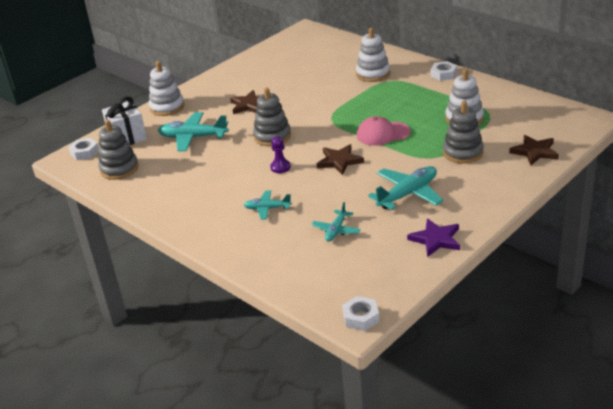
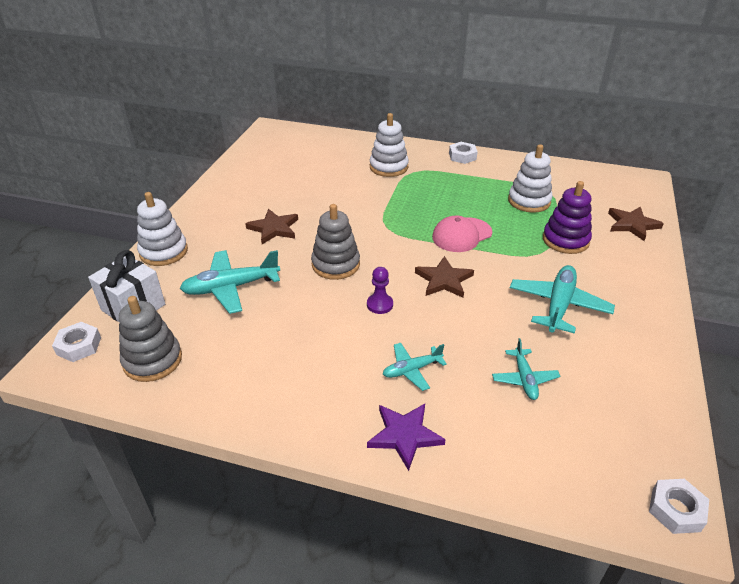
camera: 30 degrees left, 5 degrees up
(436, 239) = (645, 359): purple star -> purple star (404, 435)
(463, 152) = (565, 240): grey stacking toy -> purple stacking toy

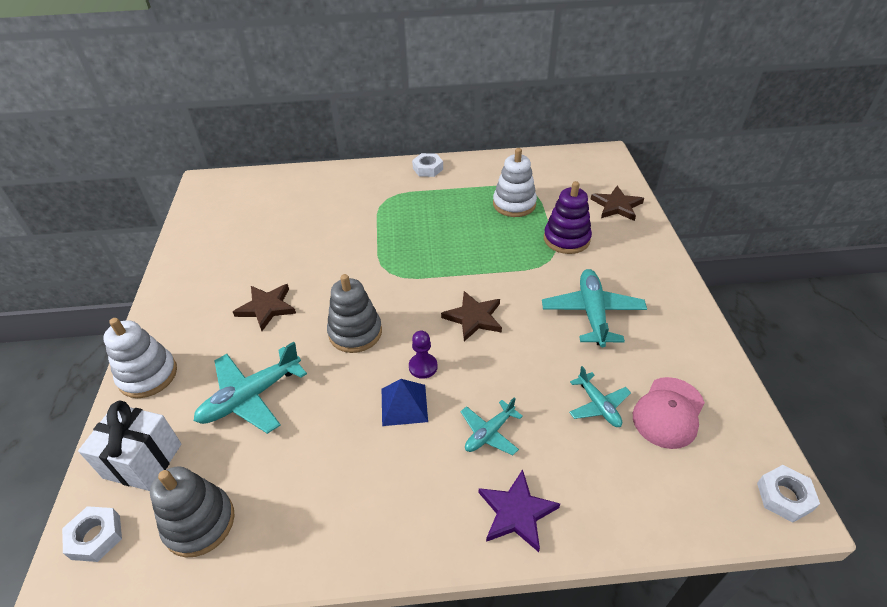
camera: 20 degrees left, 5 degrees up
(349, 328) = (404, 405): none -> blue pyramid
(388, 167) = (358, 199): white stacking toy -> none
(461, 235) = (468, 260): pink cap -> pink cap (668, 412)

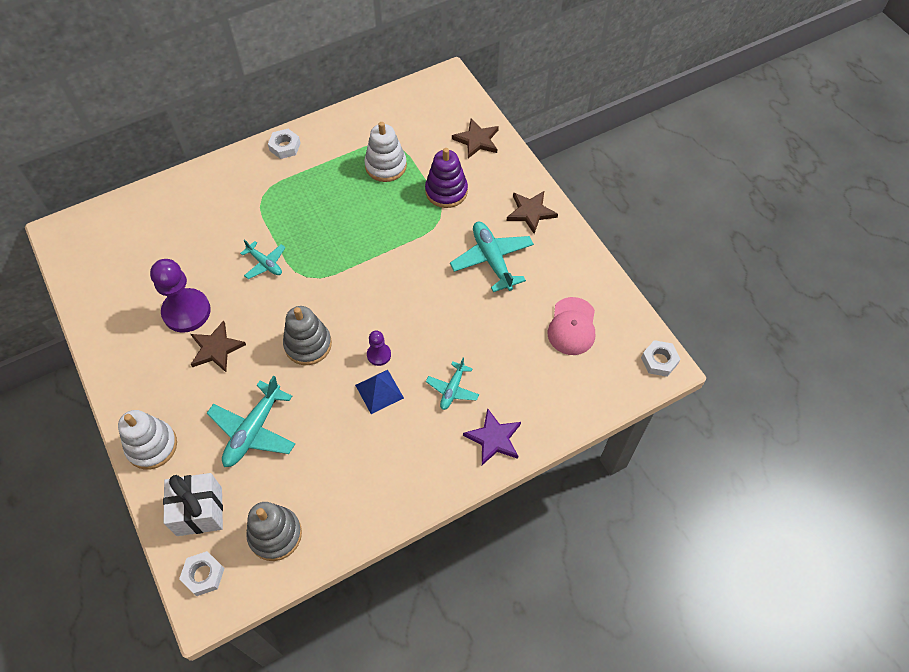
camera: 25 degrees left, 15 degrees up
(262, 268) = (186, 312): none -> purple pawn
(473, 318) = (400, 296): brown star -> brown star (530, 212)
(598, 405) = (522, 339): turquoise plane -> turquoise plane (265, 263)

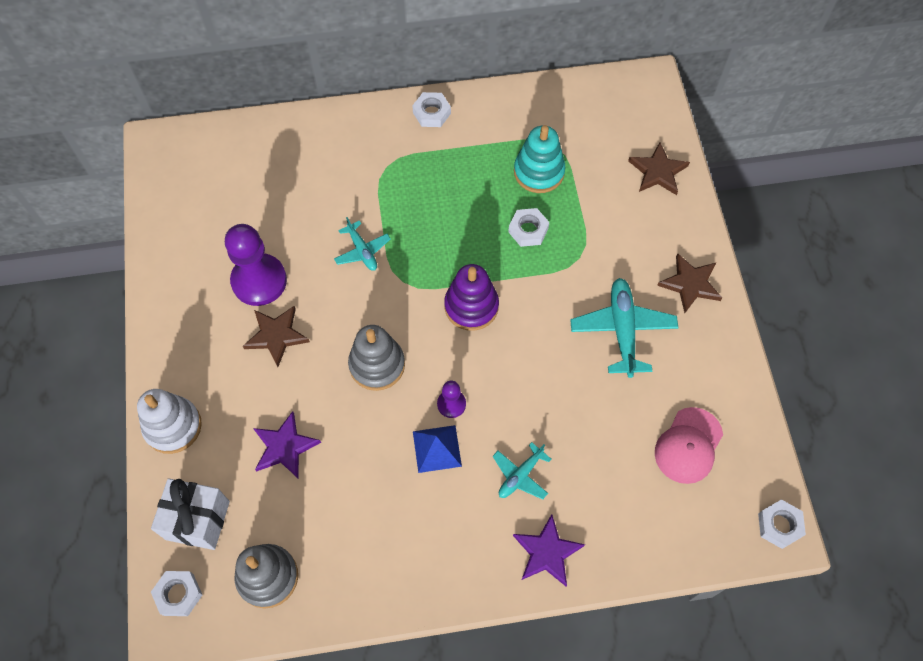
camera: 20 degrees right, 5 degrees up
(253, 431) = (284, 447): turquoise plane -> purple star
(386, 166) = (539, 172): white stacking toy -> turquoise stacking toy
(393, 210) = (528, 230): none -> white nut
(446, 191) = (598, 226): purple stacking toy -> purple stacking toy (471, 306)

